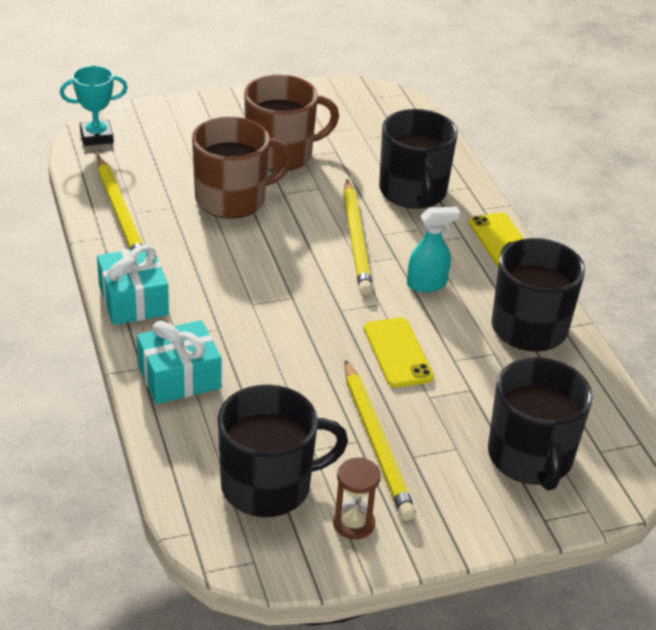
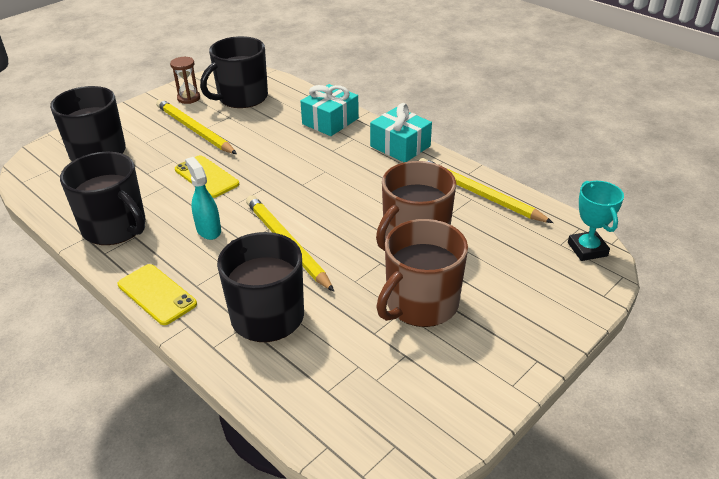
camera: 155 degrees right, 0 degrees up
(96, 136) = (587, 249): turquoise trophy -> turquoise trophy turned 60 degrees counterclockwise
(427, 284) = (208, 230): turquoise spray bottle -> turquoise spray bottle turned 105 degrees clockwise

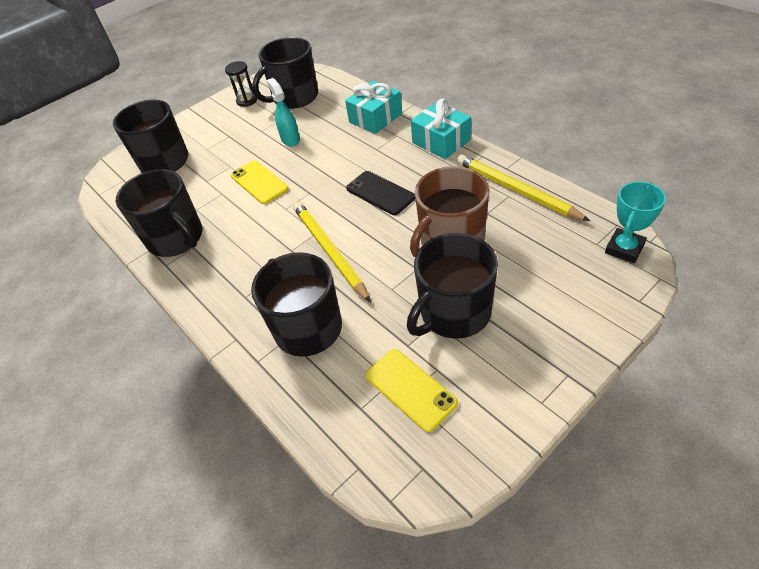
camera: 10 degrees right, 10 degrees up
(156, 294) = (209, 307): yellow phone -> yellow phone (410, 389)
(188, 98) = (247, 101): brown hourglass -> black hourglass
(194, 130) = (250, 134): yellow pencil -> none
(208, 230) = (258, 238): turquoise spray bottle -> turquoise spray bottle (290, 139)
(338, 191) = (380, 193): none -> black phone
(420, 304) = (454, 313): brown mug -> black mug
(587, 249) = (624, 249): turquoise trophy -> turquoise trophy turned 45 degrees clockwise

